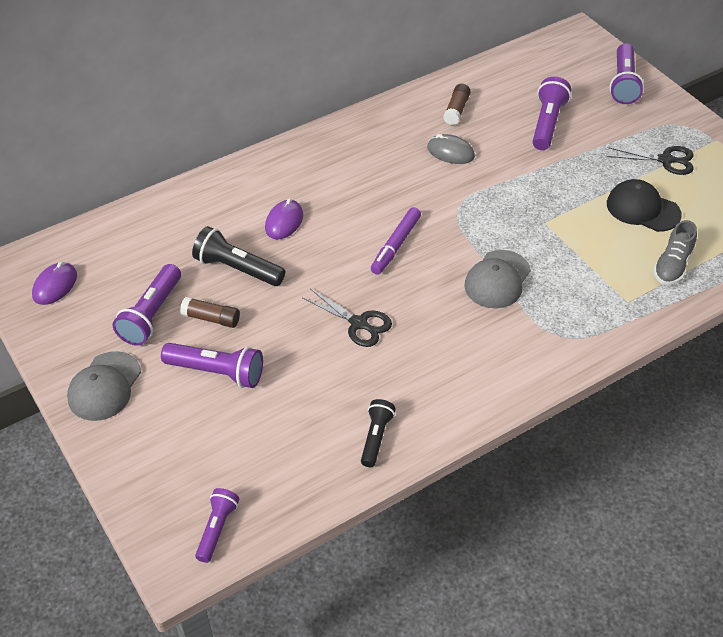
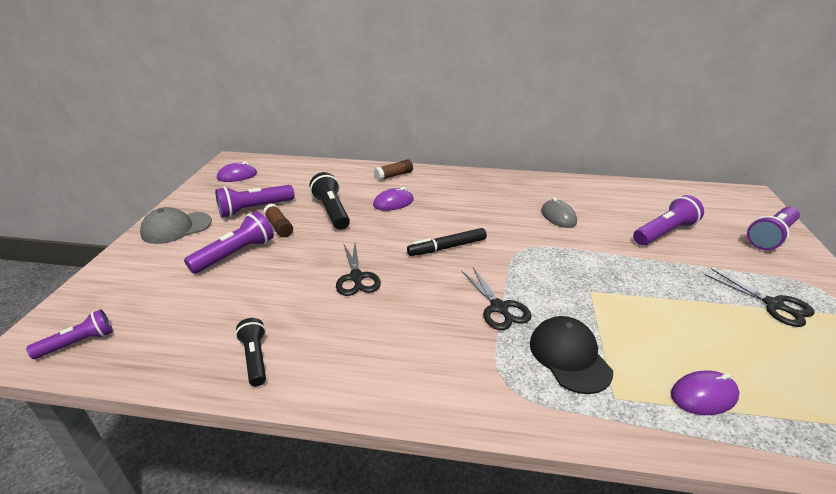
camera: 40 degrees right, 15 degrees down
(217, 372) = (235, 254): purple flashlight -> purple flashlight turned 105 degrees counterclockwise
(376, 438) = (255, 358): black flashlight -> black flashlight turned 75 degrees counterclockwise
(396, 245) = (447, 247): purple marker -> black marker
(456, 110) = (591, 198): brown glue stick -> brown glue stick (394, 175)
(497, 279) = (499, 308): grey cap -> black scissors
(642, 209) = (709, 329): black cap -> black cap (569, 356)
(672, 266) = (703, 395): grey shoe -> purple mouse

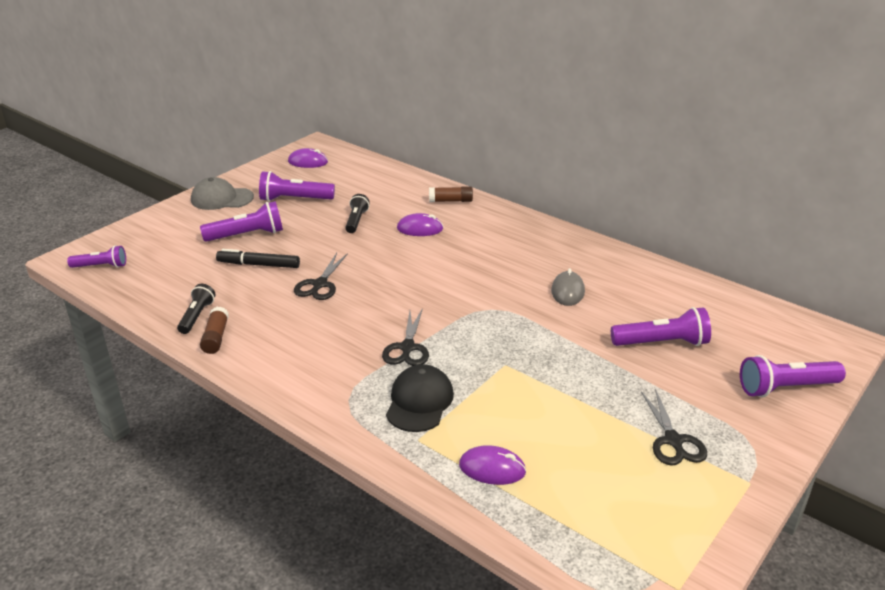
camera: 30 degrees right, 0 degrees up
(279, 227) = (300, 222): brown glue stick -> brown glue stick (216, 337)
(332, 211) = (356, 221): black flashlight -> black flashlight, size x0.65
(447, 247) = (422, 285): black marker -> black marker (258, 265)

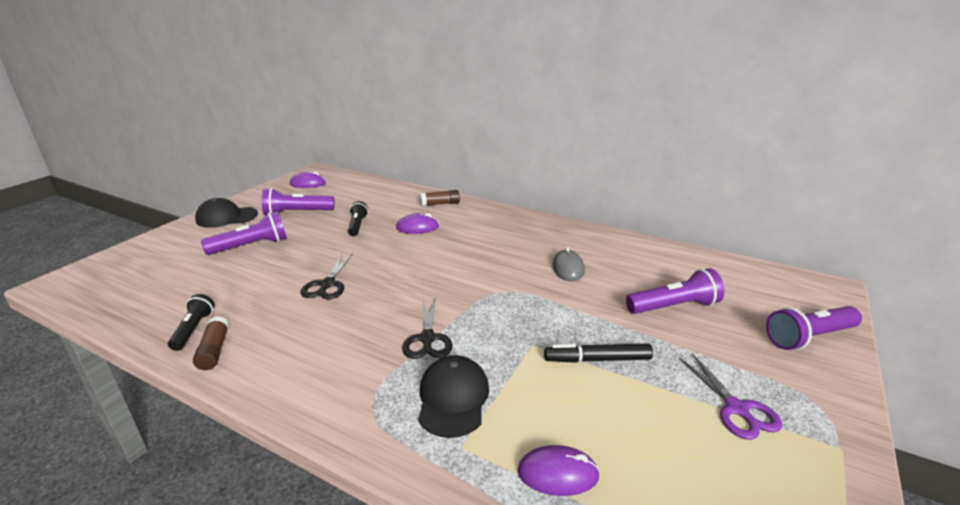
camera: 10 degrees left, 5 degrees down
(101, 266) = (90, 288): purple flashlight -> none
(221, 198) = (226, 217): grey cap -> black cap
(258, 265) = (263, 271): black marker -> black marker (597, 359)
(673, 441) = (737, 409): black scissors -> purple scissors

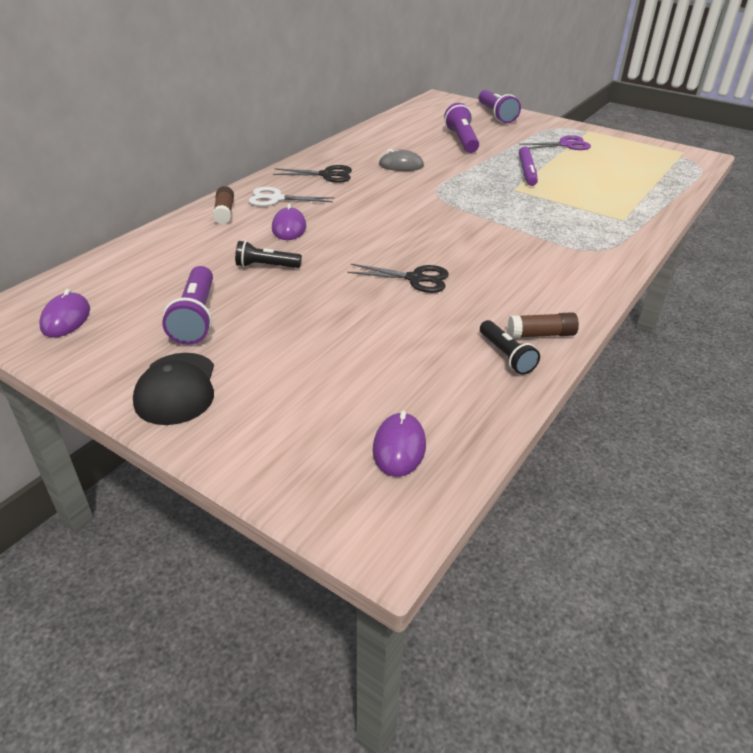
camera: 85 degrees left, 10 degrees up
(193, 329) = (506, 356): black flashlight -> black flashlight turned 120 degrees counterclockwise
(251, 246) = (301, 345): purple flashlight -> none
(427, 339) = (509, 227): black scissors -> black scissors (327, 175)
(453, 398) = (579, 220): black cap -> none
(468, 218) = (276, 199): none -> white scissors
(558, 473) = (632, 195): purple mouse -> purple mouse (399, 447)
(597, 359) = (527, 171): black marker -> purple marker

